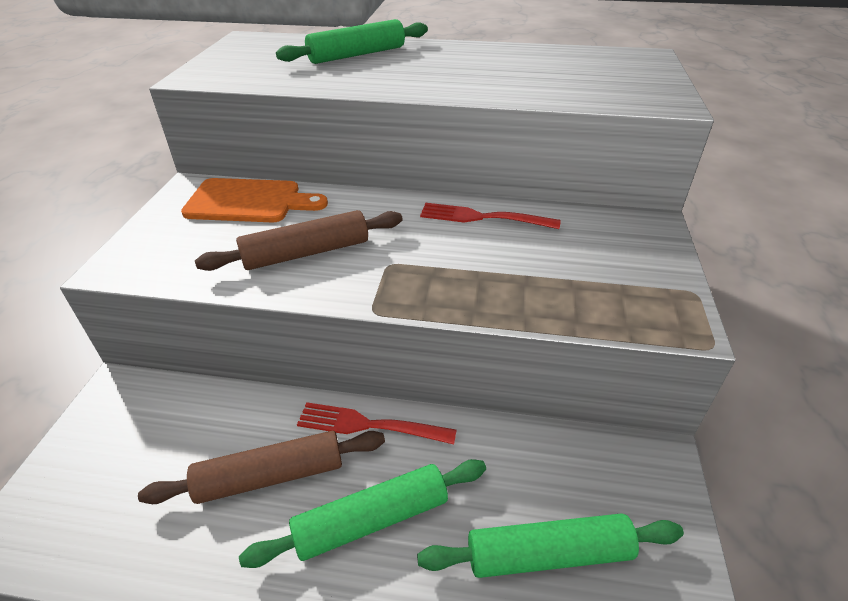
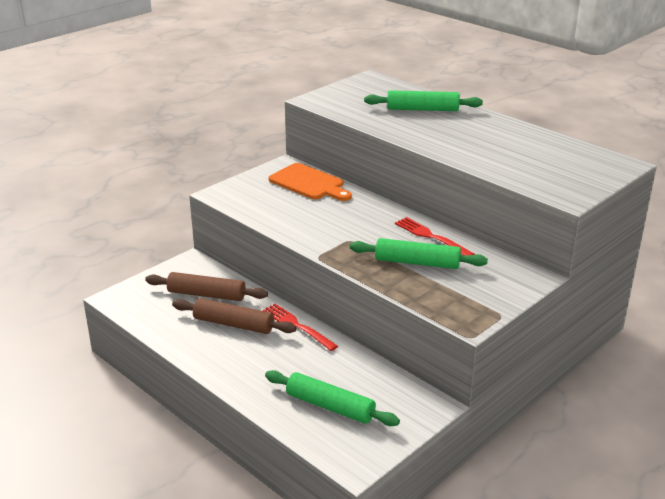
camera: 35 degrees right, 10 degrees down
(306, 252) = (313, 219): brown rolling pin -> brown rolling pin (206, 294)
(371, 519) = (263, 359): green rolling pin -> green rolling pin (417, 262)

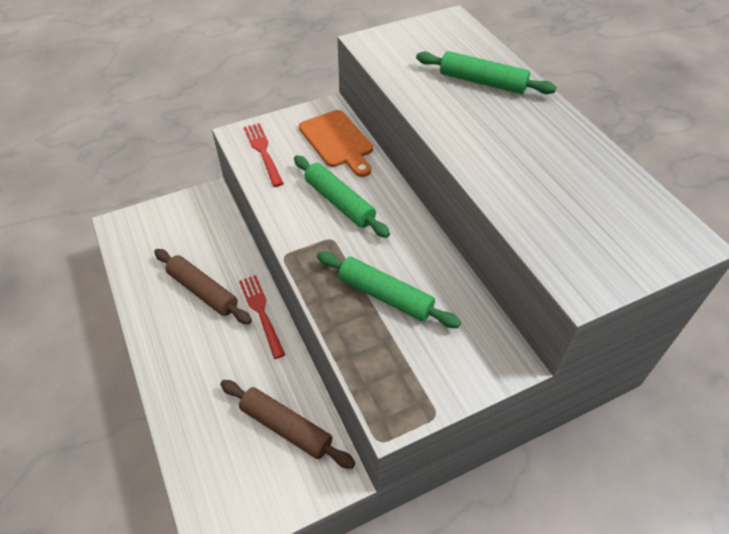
camera: 20 degrees right, 20 degrees up
(206, 294) = (200, 243): brown rolling pin -> brown rolling pin (286, 427)
(330, 406) = (233, 439): green rolling pin -> green rolling pin (339, 202)
(431, 237) = (423, 258): red fork -> red fork (263, 152)

